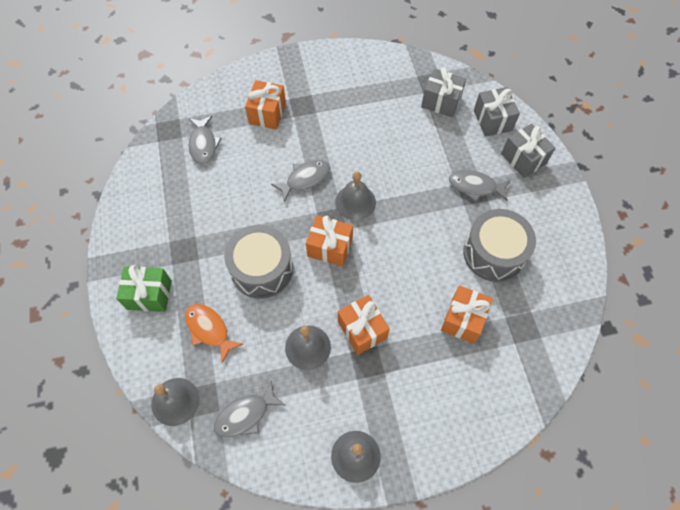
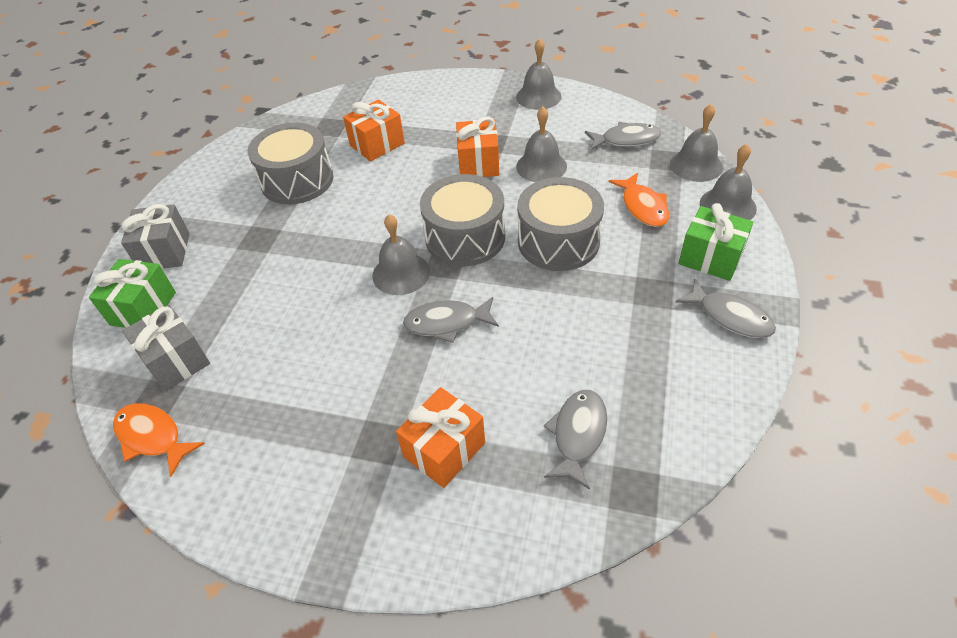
camera: 150 degrees left, 15 degrees down
(142, 357) = (727, 205): none -> grey bell
(330, 247) = (465, 237): orange gift -> grey drum
(414, 67) = (152, 437): none -> orange fish
(475, 186) = (249, 242): grey fish -> grey fish (730, 316)
(492, 120) = (143, 308): grey gift -> green gift

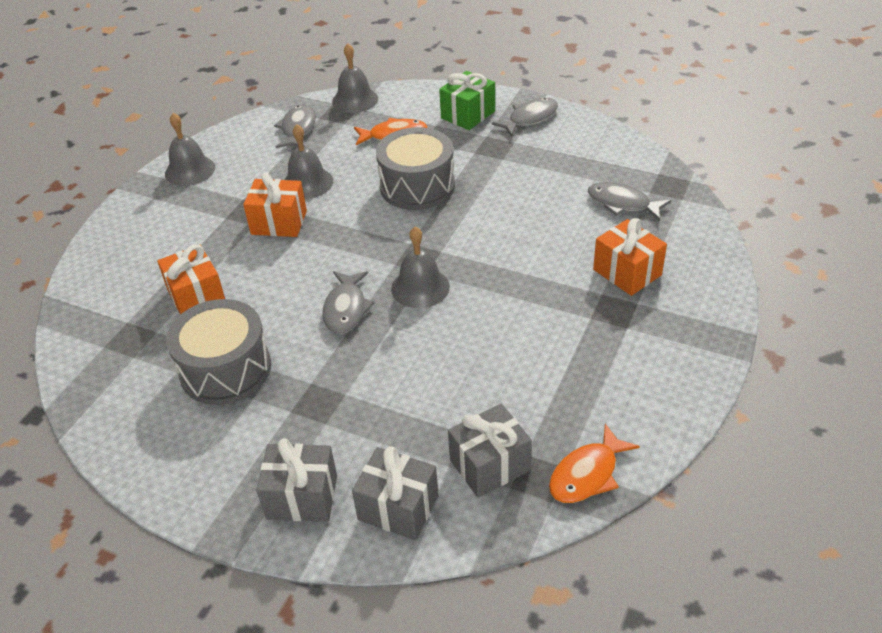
camera: 80 degrees left, 5 degrees down
(143, 308) = (398, 508): green gift -> grey gift
(446, 323) = (494, 261): grey fish -> grey fish (346, 309)
(465, 237) = (387, 241): grey drum -> none
(727, 205) = (413, 95): grey bell -> none

